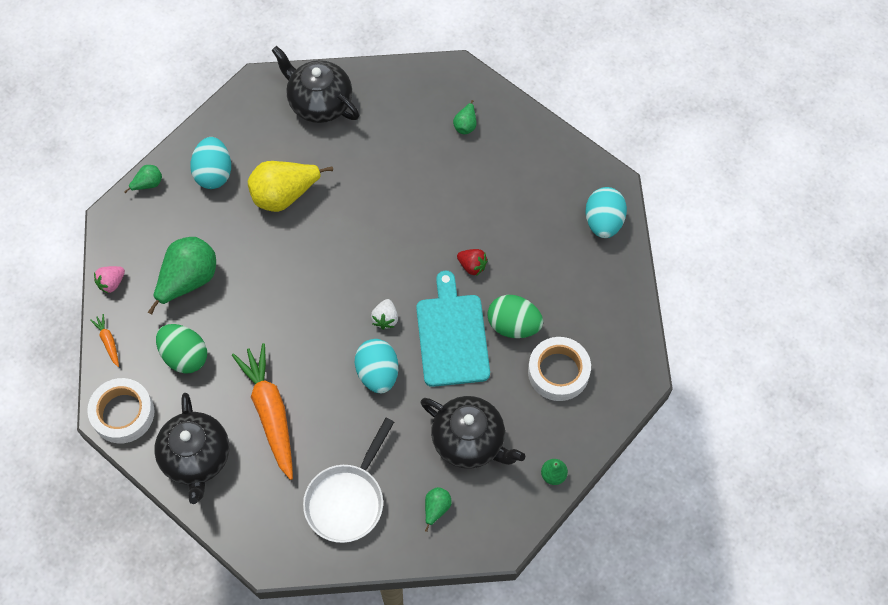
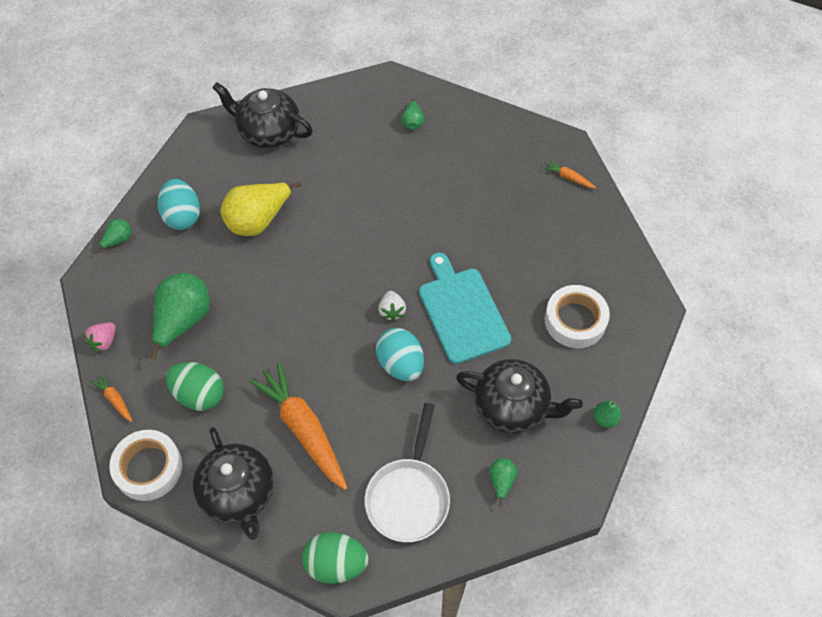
camera: 15 degrees left, 5 degrees down
(472, 266) = (460, 243): red strawberry -> none
(513, 325) = (517, 288): green egg -> green egg (336, 564)
(603, 222) = (568, 177): turquoise egg -> orange carrot

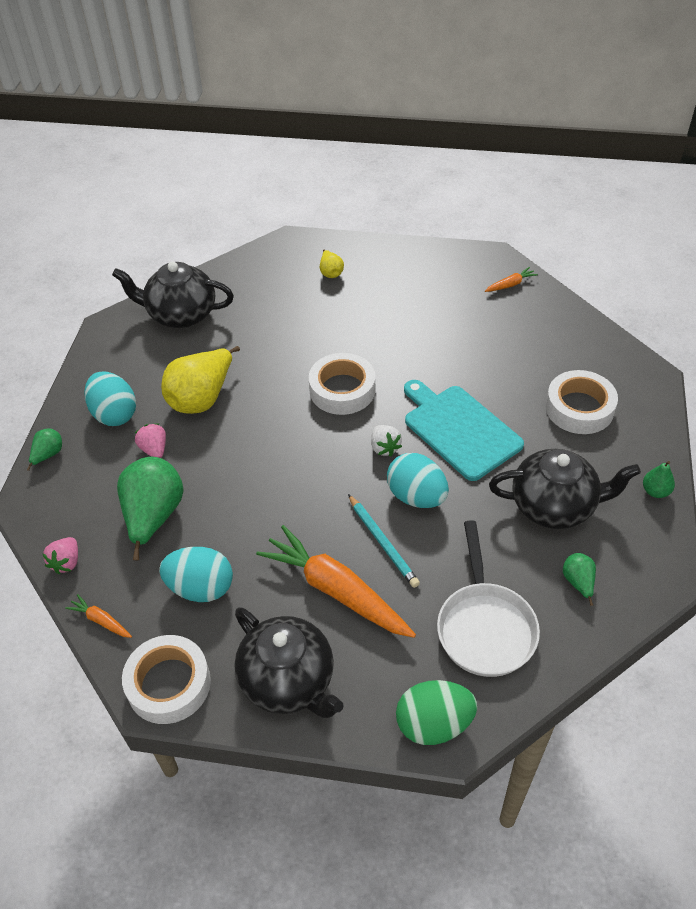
camera: 15 degrees left, 10 degrees down
(199, 394) = (201, 588): green egg -> turquoise egg
(203, 259) = (154, 449): none -> pink strawberry
(356, 398) = (382, 542): none -> turquoise pencil
(377, 245) = (342, 390): none -> white tape
(412, 122) = (331, 272): green pear -> yellow pear
(568, 177) = (510, 284): orange carrot -> orange carrot turned 135 degrees clockwise

